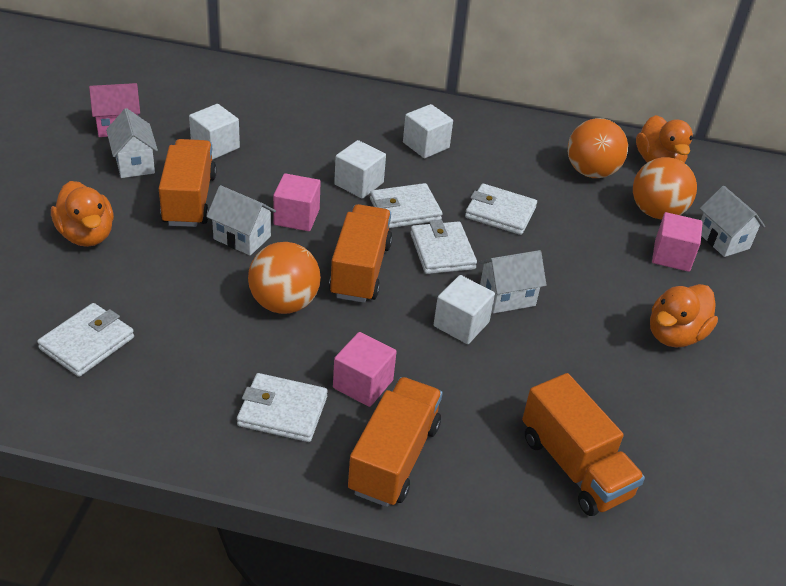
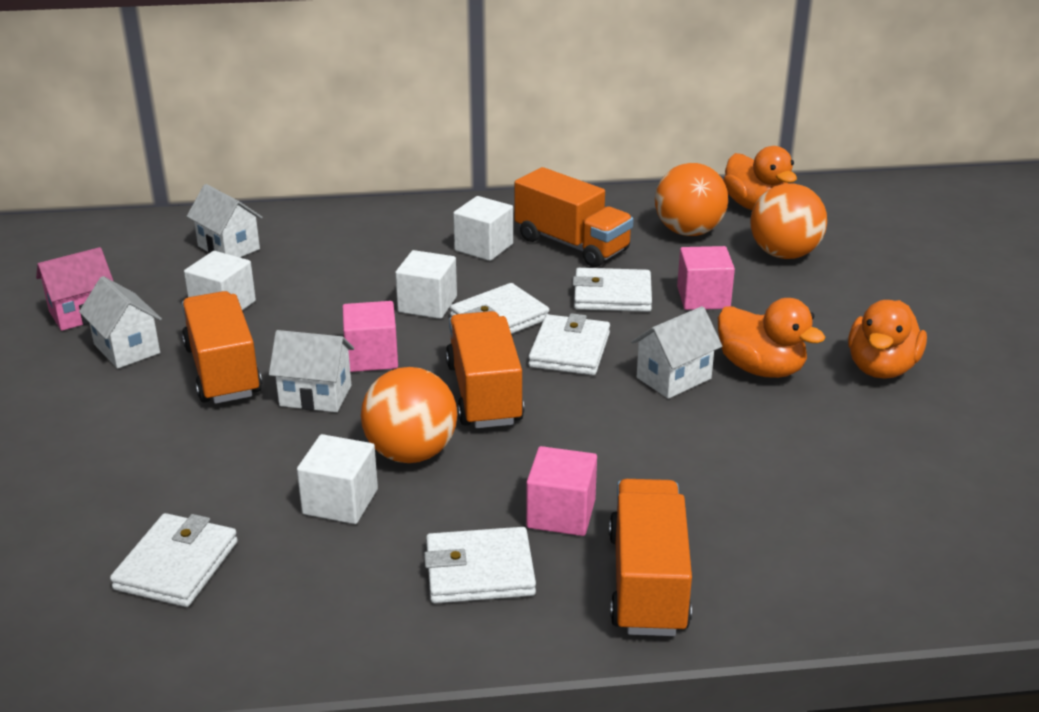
camera: 15 degrees left, 10 degrees down
(87, 235) = (106, 443): orange duck -> orange duck (761, 369)
(442, 251) = (569, 350): white wallet -> white wallet turned 45 degrees clockwise
(461, 324) = (638, 419): white cube -> white cube (340, 501)
(574, 466) = (859, 530): orange truck -> orange truck (572, 244)
(672, 256) = (828, 292): pink cube -> pink cube (703, 298)
(723, 240) = (871, 264): white house -> white house (229, 247)

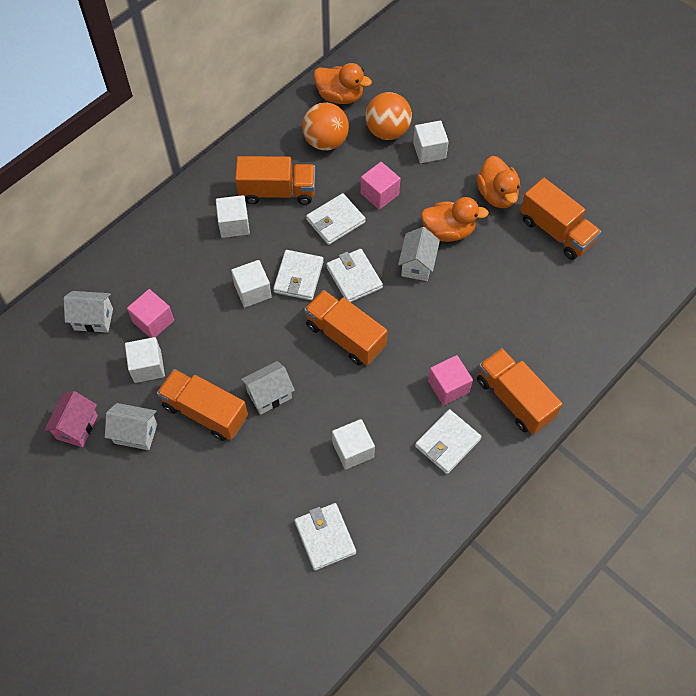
camera: 40 degrees left, 30 degrees up
(371, 357) = (267, 349): pink cube -> pink cube (153, 321)
(411, 453) = (352, 398): orange ball -> none
(824, 291) = (429, 150): none -> white cube
(941, 443) = (556, 231): none -> orange truck

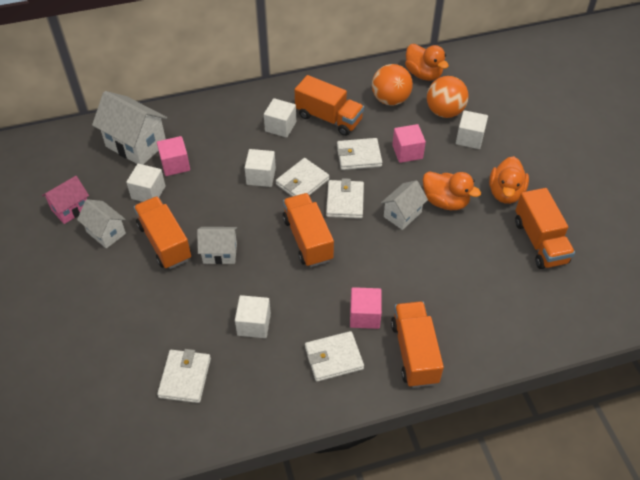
camera: 30 degrees right, 10 degrees down
(93, 319) = (136, 145): white house -> white house, size x1.66

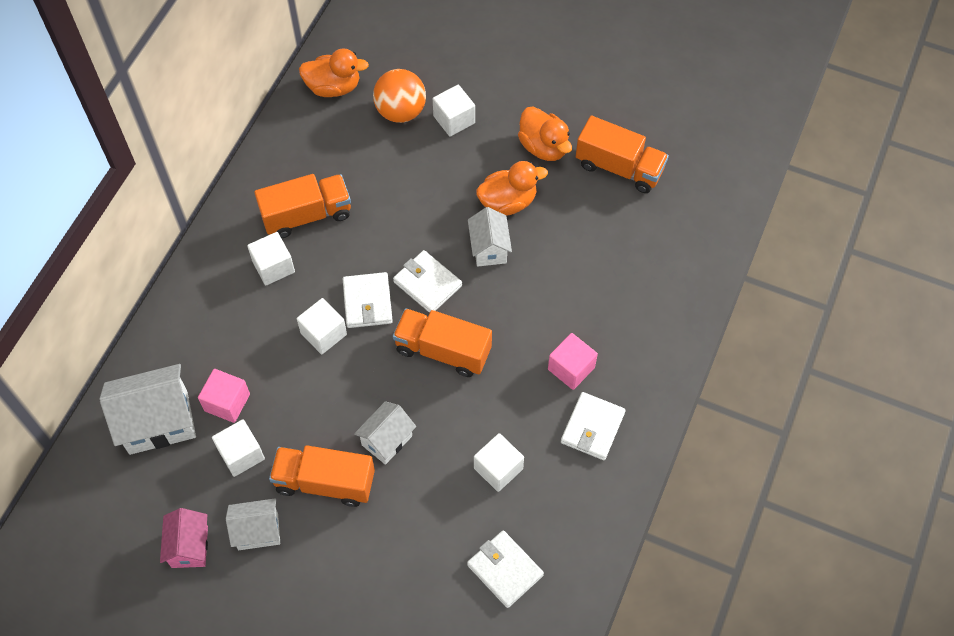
camera: 50 degrees left, 10 degrees up
(359, 156) = (383, 228): white wallet -> none
(390, 100) = (338, 143): orange ball -> none
(407, 152) = (419, 183): pink cube -> none
(414, 352) = (642, 359): orange truck -> none

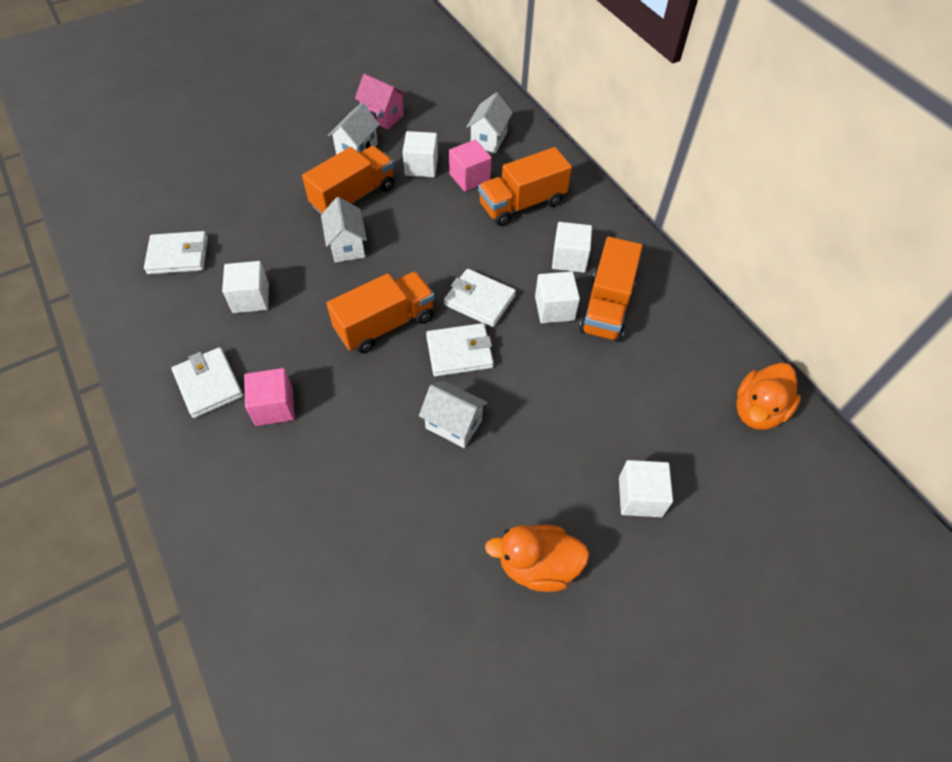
camera: 125 degrees right, 5 degrees down
(158, 422) = (489, 139): white house -> white house, size x0.60
(323, 333) = (476, 257): white cube -> white cube (554, 308)
(401, 111) = (685, 452): orange ball -> none
(508, 202) = (493, 478): orange duck -> none
(619, 167) = (447, 631): orange truck -> orange truck (522, 204)

